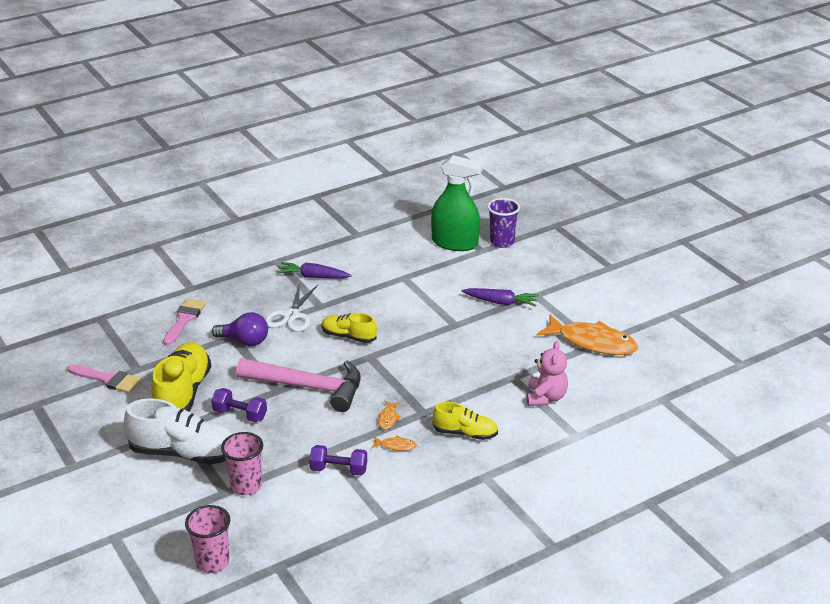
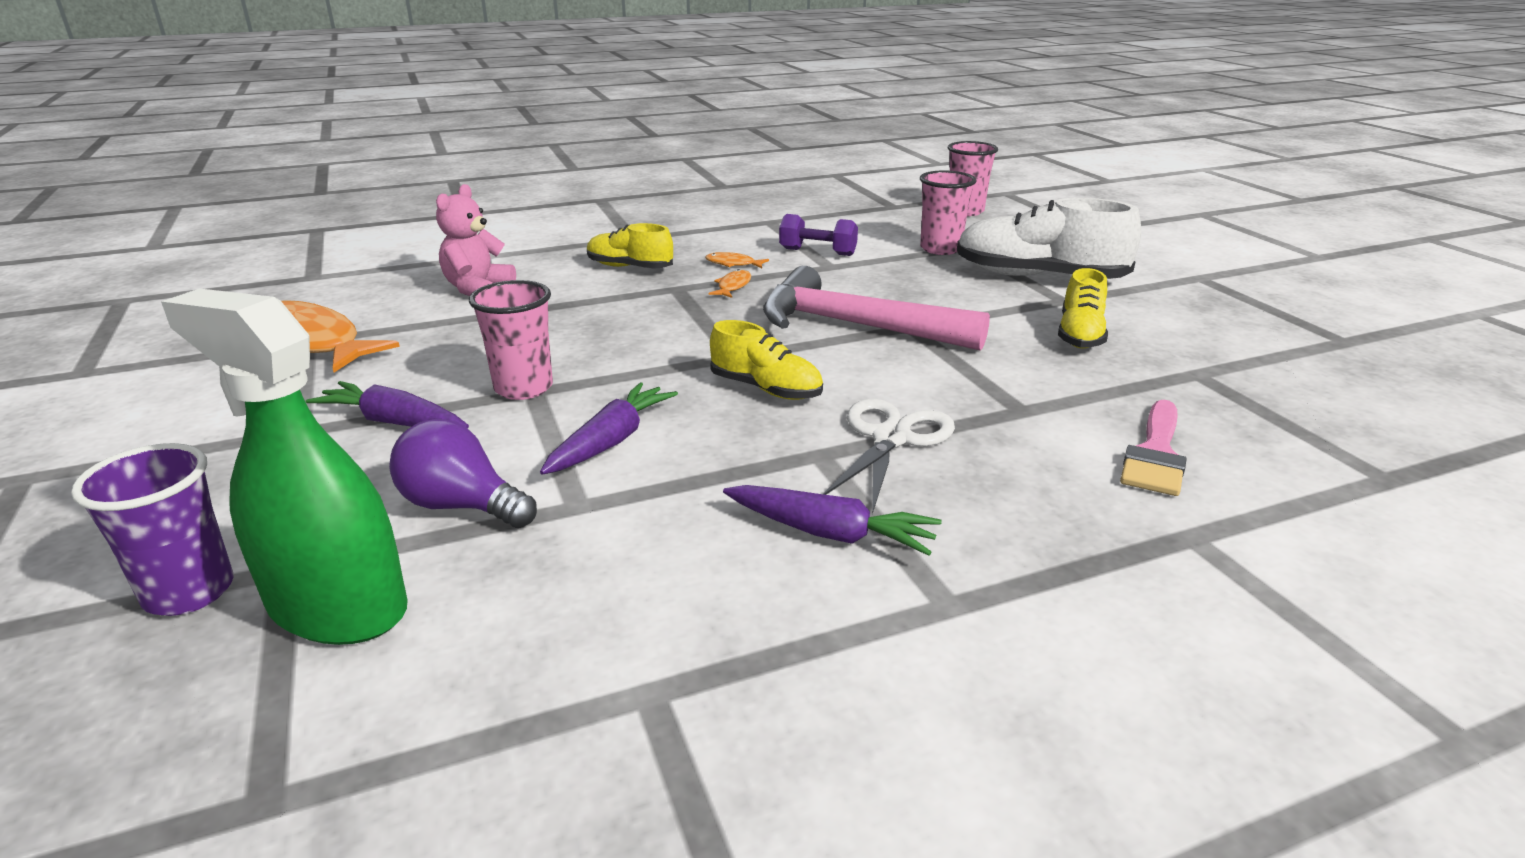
camera: 170 degrees left, 5 degrees down
(108, 379) = (1241, 362): pink brush -> none
(183, 393) = (1080, 335): yellow shoe -> yellow shoe, size x0.58
(240, 414) = (968, 305): purple dumbbell -> none
(244, 341) = (990, 399): purple light bulb -> purple light bulb (462, 506)
(405, 303) = (611, 441): none -> purple carrot
(460, 325) = (523, 388): none -> pink cup

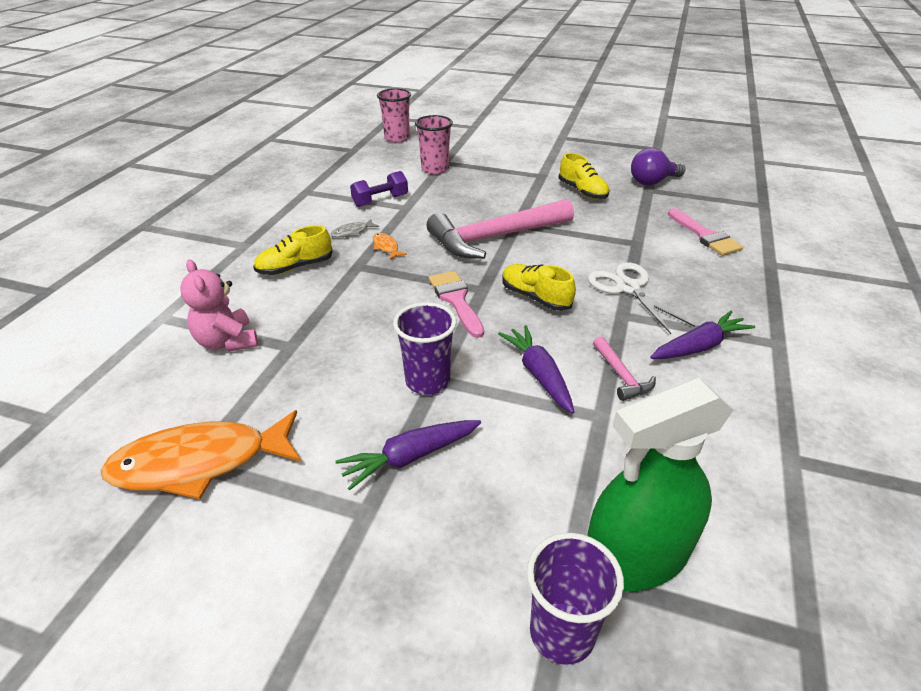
camera: 50 degrees left, 10 degrees up
(462, 506) = (560, 462): purple light bulb -> purple light bulb (652, 182)
(523, 388) = (427, 381): pink cup -> purple cup
(678, 493) = (621, 375): none -> pink hammer
(690, 350) = (456, 300): none -> pink brush
(733, 264) = (352, 232): orange fish -> grey fish
(766, 389) = (535, 297): yellow shoe -> yellow shoe turned 120 degrees counterclockwise
(1038, 277) = (508, 166): white shoe -> none

